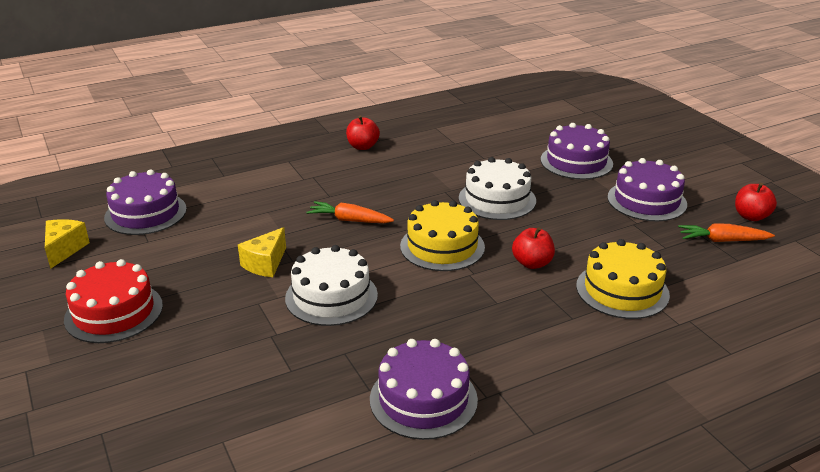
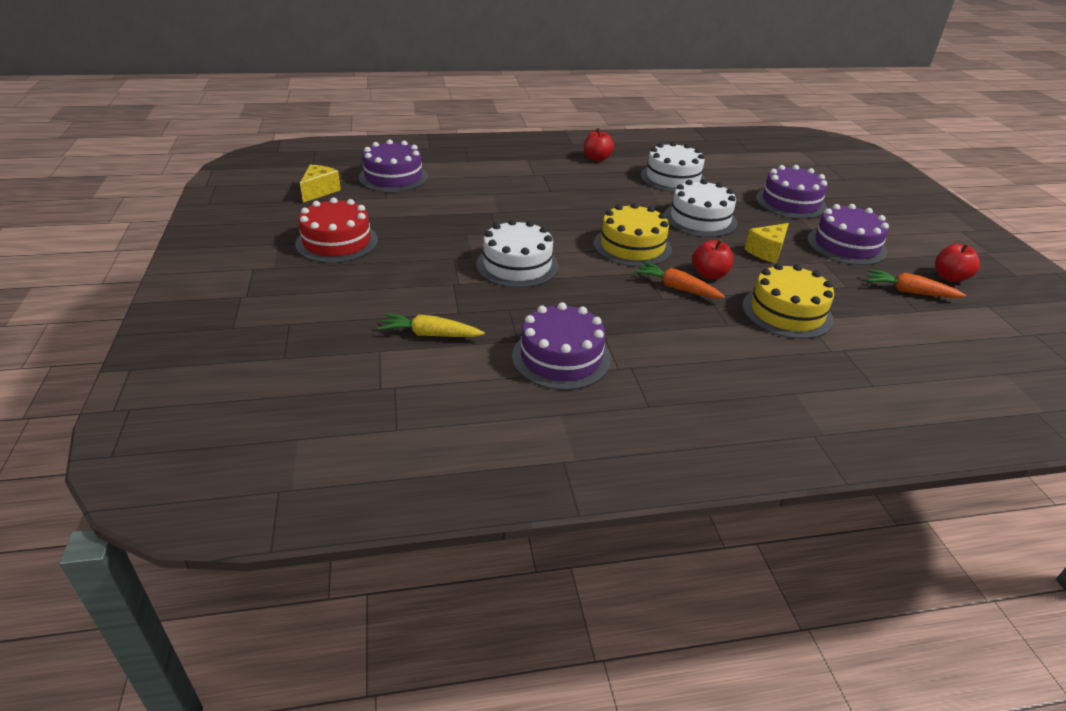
camera: 15 degrees right, 5 degrees up
(265, 264) = (473, 231): yellow cheese -> yellow cheese (766, 252)
(272, 406) = (430, 334): none -> yellow carrot
(350, 220) = (559, 212): orange carrot -> orange carrot (676, 288)
(450, 155) = (673, 178): none -> white cake

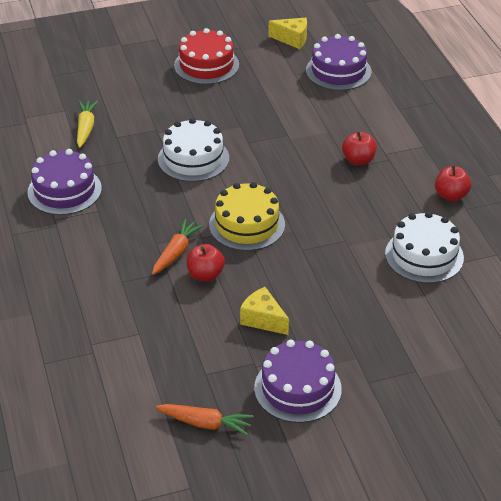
camera: 85 degrees right, 5 degrees up
(700, 219) = (322, 273): white cake -> none
(787, 312) = (148, 322): yellow cake -> none
(790, 202) = (397, 354): purple cake -> none
(909, 292) = (205, 423): orange carrot -> orange carrot turned 90 degrees clockwise
(950, 277) = (245, 468): red apple -> red apple (358, 160)

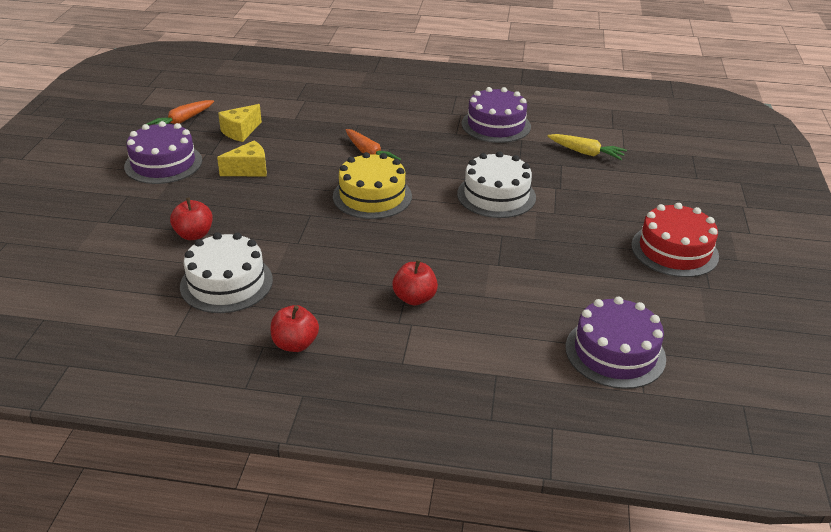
camera: 115 degrees right, 5 degrees down
(205, 274) = (328, 159): red apple -> red apple (194, 234)
(292, 39) = (715, 338): yellow cheese -> yellow cheese (240, 132)

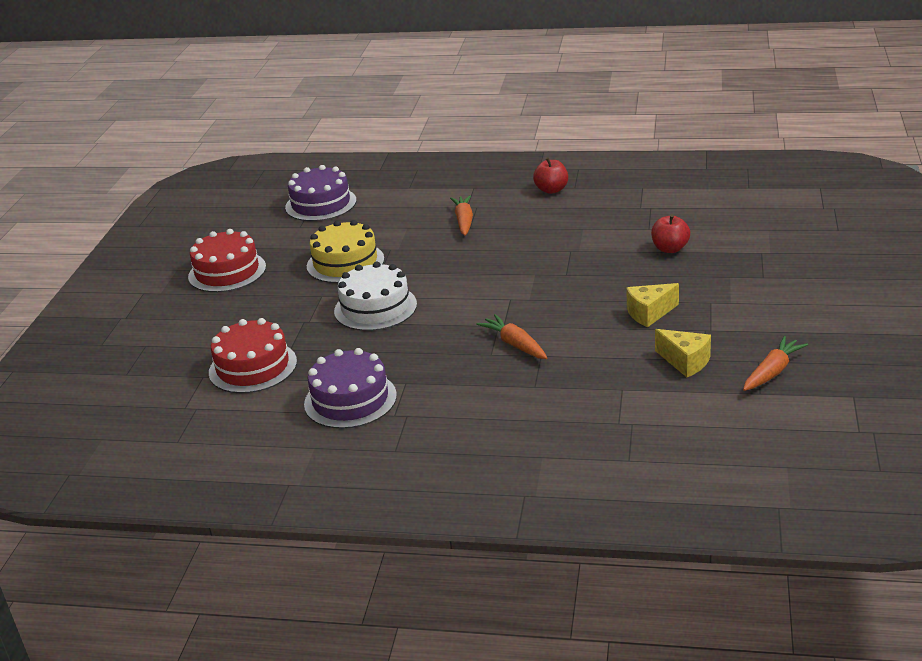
camera: 175 degrees left, 5 degrees down
(163, 163) = (752, 313): purple cake -> none
(226, 283) = (620, 218): white cake -> none
(240, 132) = (685, 362): yellow cheese -> yellow cheese turned 90 degrees clockwise
(372, 196) = (506, 296): yellow cake -> yellow cake (345, 263)
(414, 298) = (464, 221): red apple -> orange carrot
(586, 153) = (253, 367): yellow carrot -> red cake

